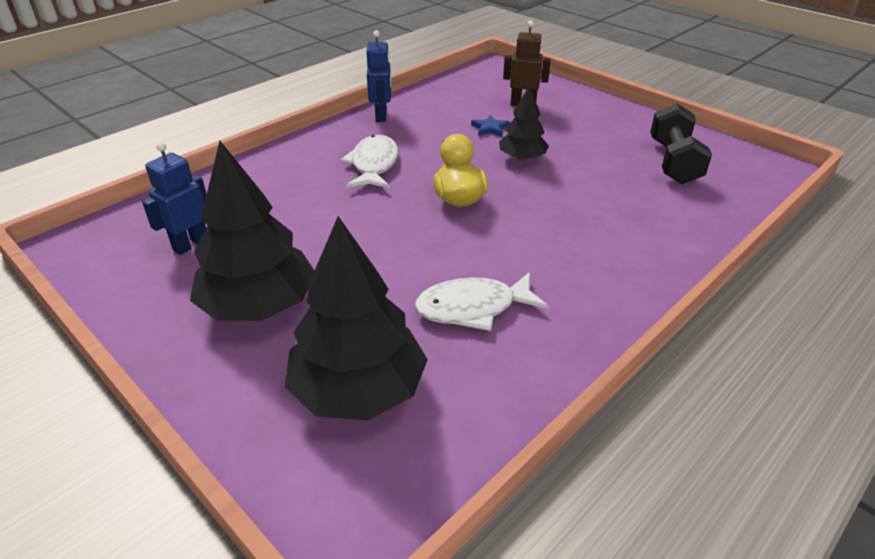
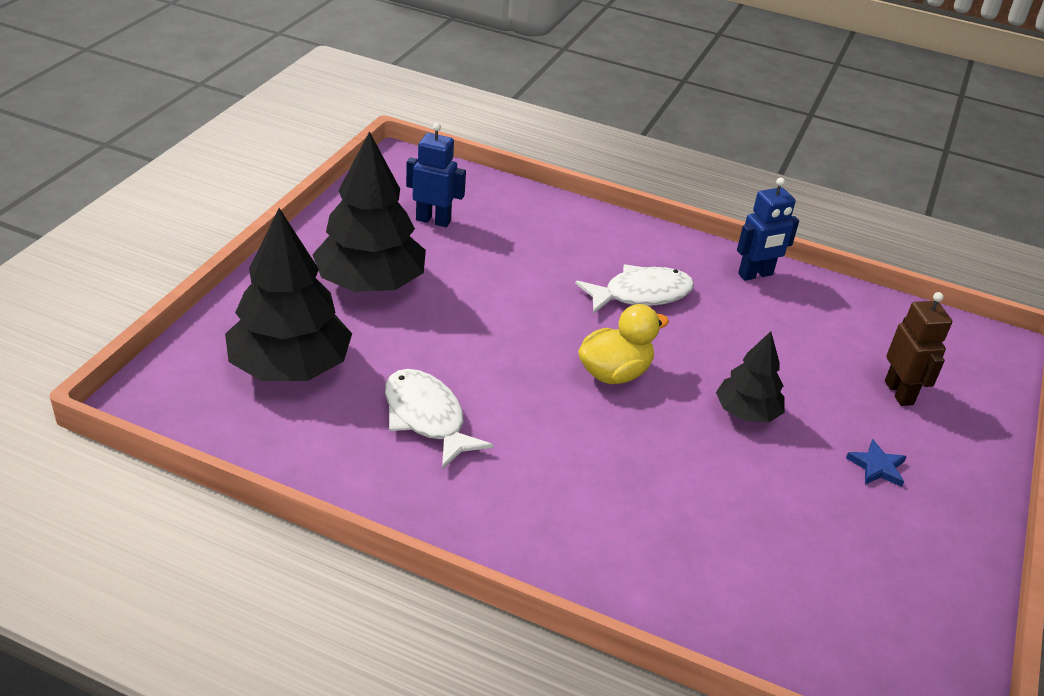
camera: 65 degrees right, 0 degrees up
(490, 128) = (801, 371): blue star -> blue star (877, 467)
(673, 162) = (855, 575): black dumbbell -> none

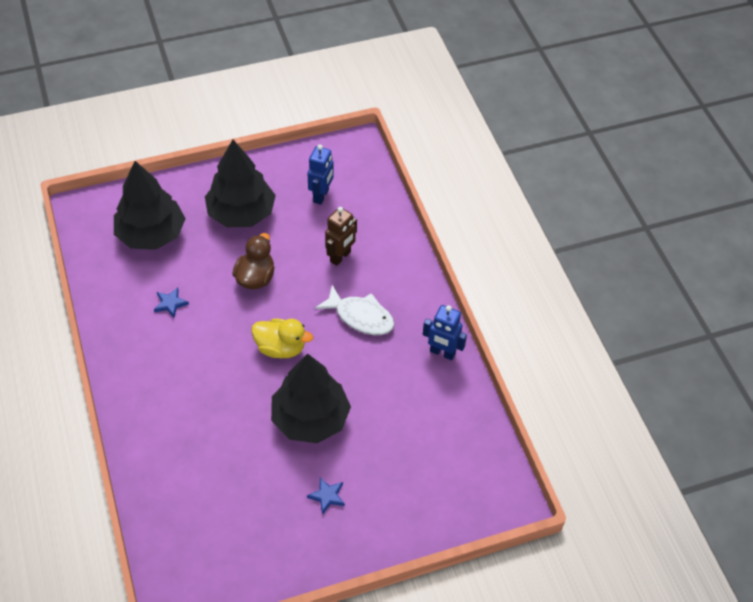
camera: 50 degrees right, 15 degrees up
(427, 418) = (170, 303): white fish -> blue star
(433, 220) = (321, 196): blue robot -> blue robot turned 45 degrees clockwise
(483, 330) = (255, 278): none -> brown duck
(746, 412) = (310, 418): black tree -> black tree, size x1.78
(899, 393) = (405, 475): brown robot -> brown robot (340, 257)

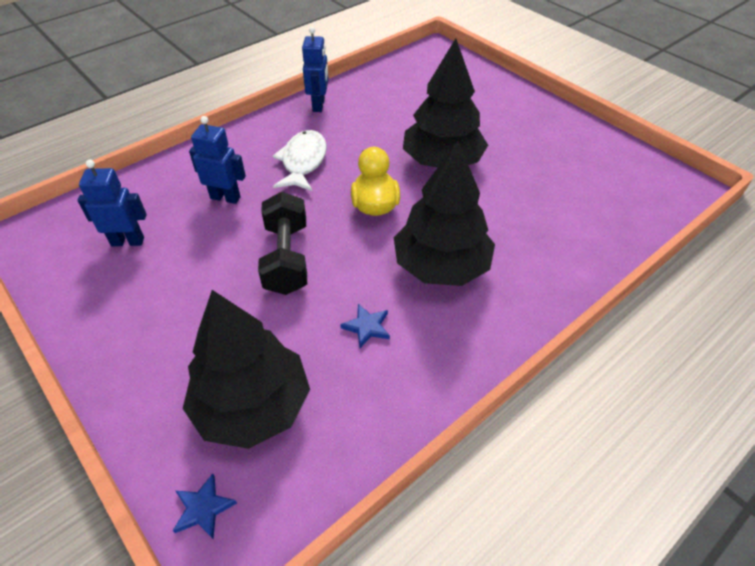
camera: 110 degrees left, 5 degrees down
(241, 213) = (179, 311): black tree -> black tree (441, 266)
(255, 278) = (286, 258): brown duck -> black dumbbell
(327, 496) = (509, 131): blue star -> blue star (203, 508)
(340, 257) = (225, 197): brown robot -> blue robot

